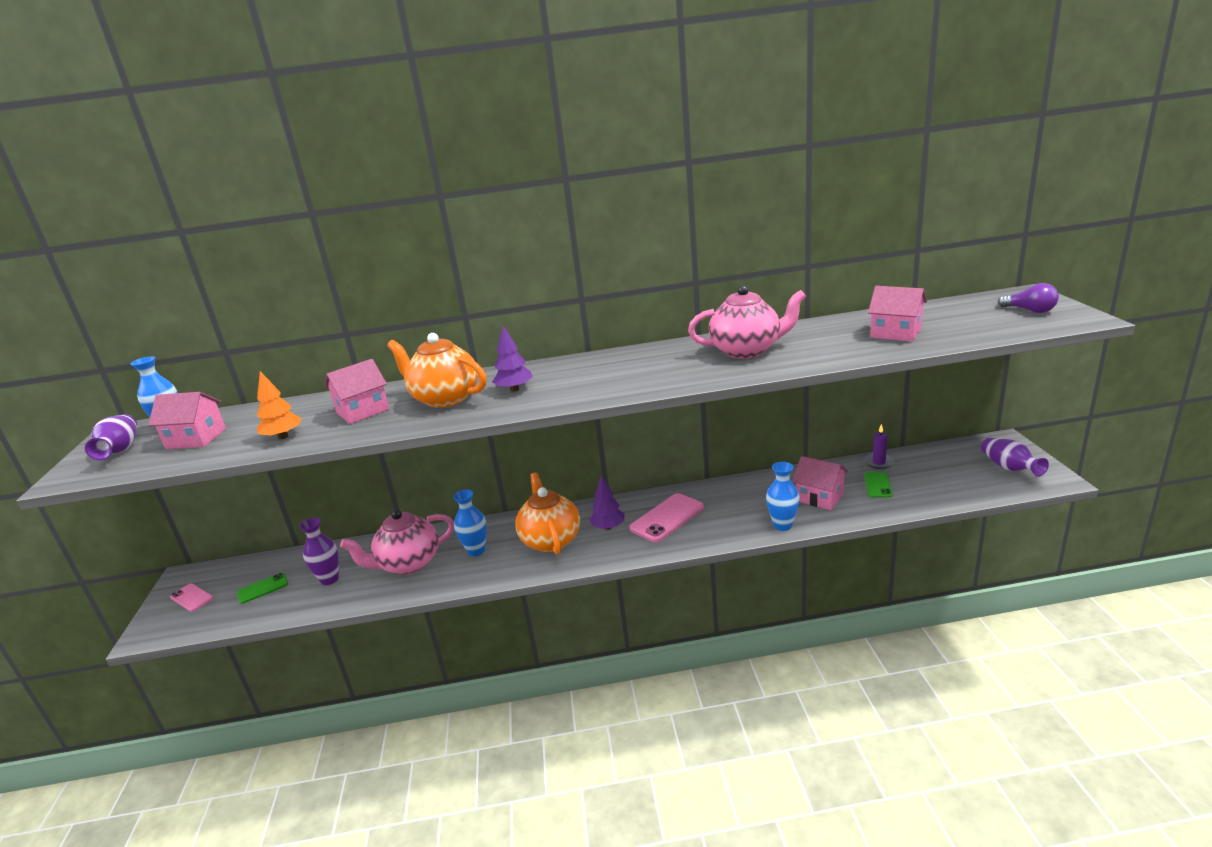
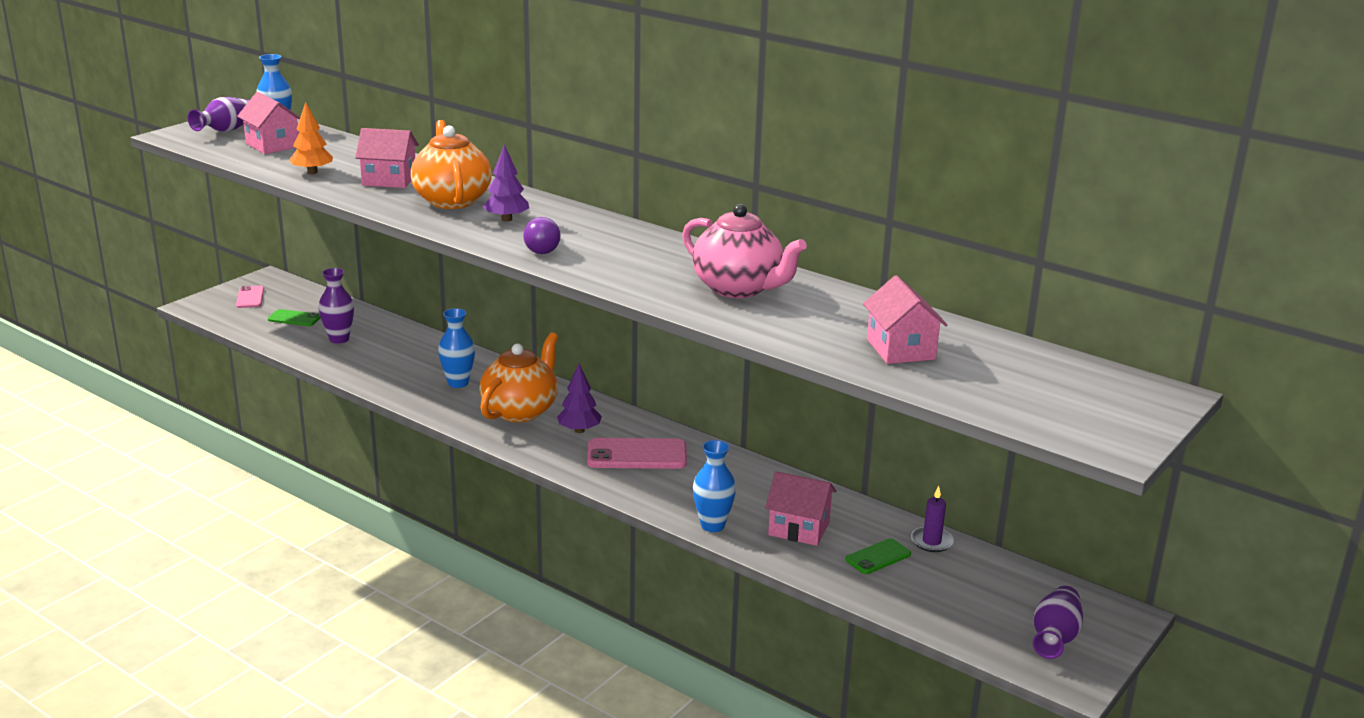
camera: 40 degrees right, 0 degrees up
(408, 564) = (401, 362): pink teapot -> none
(819, 497) = (799, 528): pink house -> pink house turned 60 degrees counterclockwise
(1030, 310) = (1098, 409): purple light bulb -> purple light bulb (543, 248)

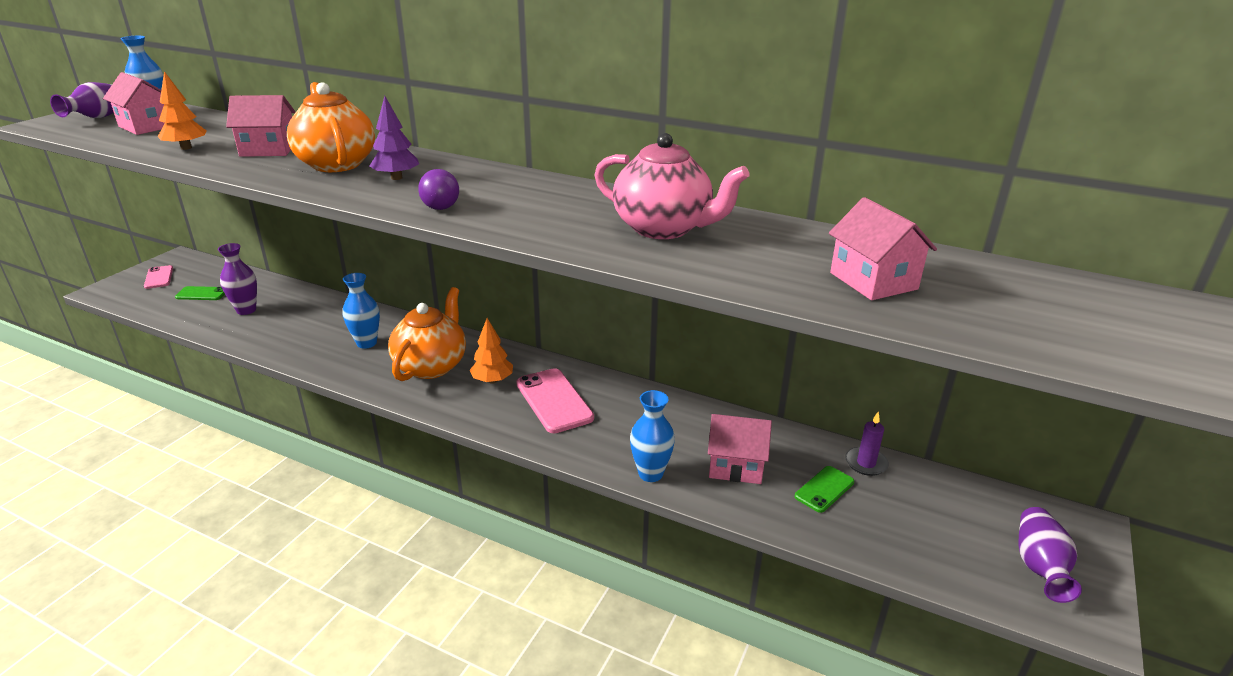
camera: 10 degrees left, 5 degrees up
(579, 430) = (492, 380): purple tree -> orange tree
(637, 455) = (554, 401): pink phone -> pink phone turned 75 degrees clockwise

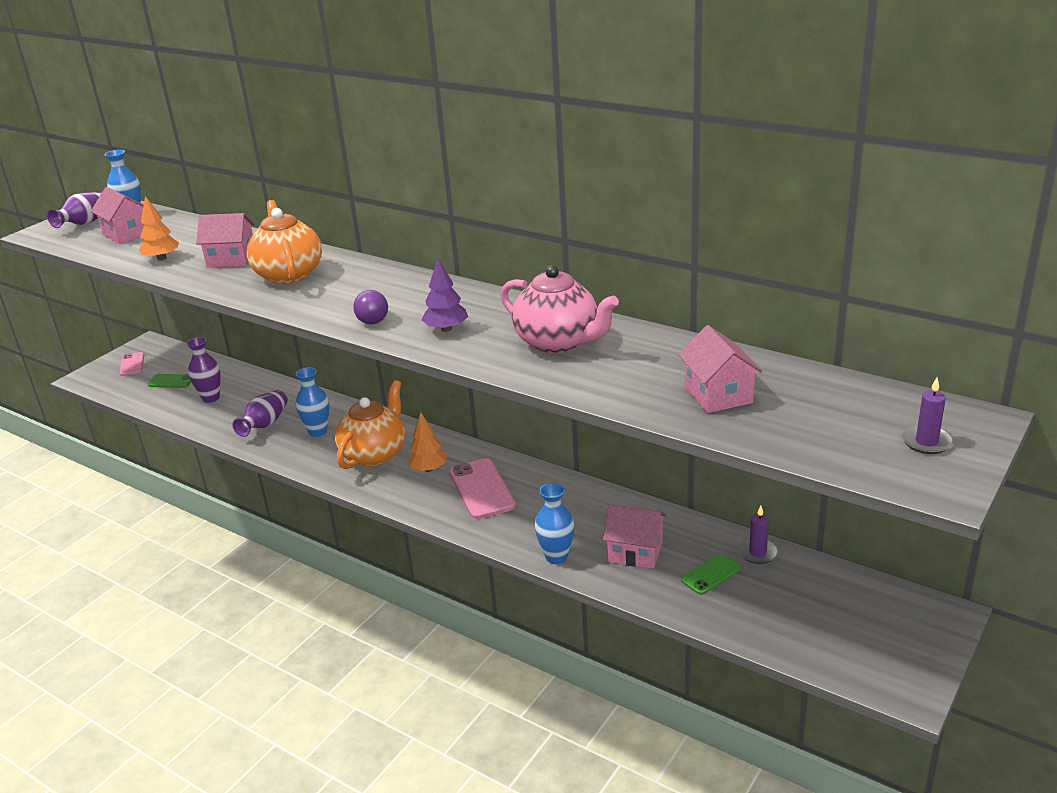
camera: 10 degrees right, 0 degrees up
(396, 178) = (339, 289): purple tree -> purple tree (446, 329)
(1039, 566) = (884, 646): purple vase -> purple vase (265, 424)
(1145, 330) = (926, 442): none -> purple candle

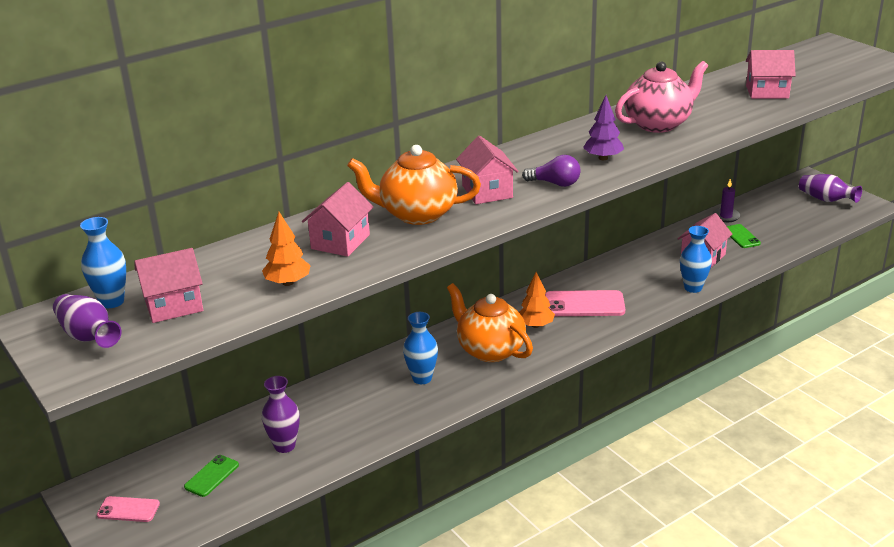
camera: 70 degrees left, 0 degrees up
(265, 424) = (379, 411): purple vase -> purple vase (826, 200)
(344, 292) = (487, 191): none -> pink house
(926, 442) = (848, 57): purple candle -> none

